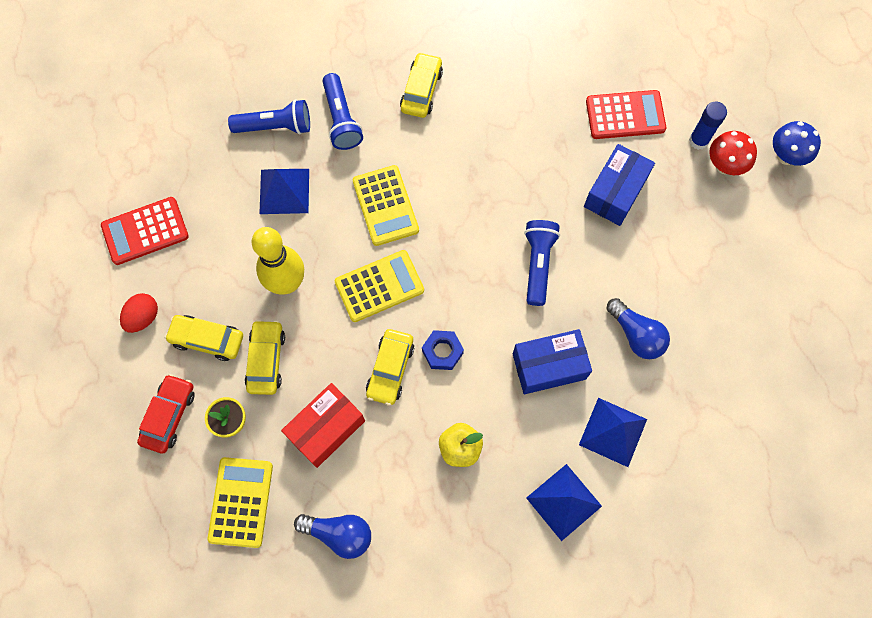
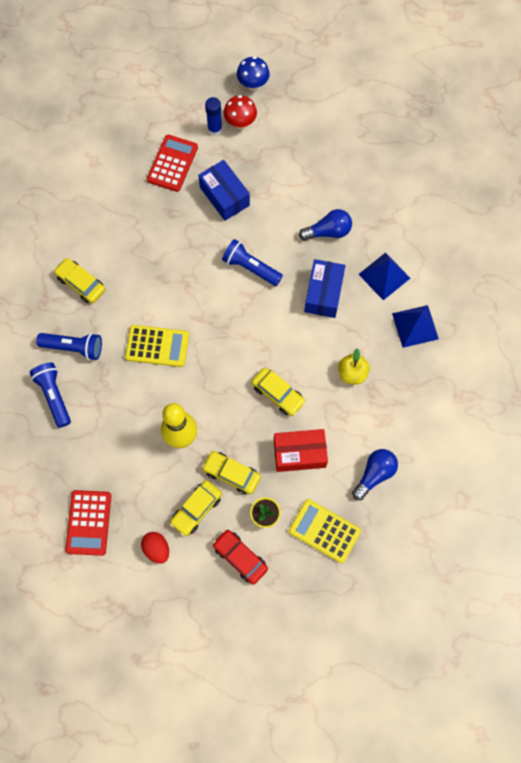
camera: 65 degrees left, 0 degrees up
(275, 126) = (54, 395): blue flashlight -> blue flashlight turned 45 degrees counterclockwise
(284, 191) = (109, 410): blue pyramid -> none
(326, 428) = (299, 453): red box -> red box turned 75 degrees counterclockwise
(379, 286) = (215, 376): yellow calculator -> none
(442, 352) = (282, 355): blue nut -> none

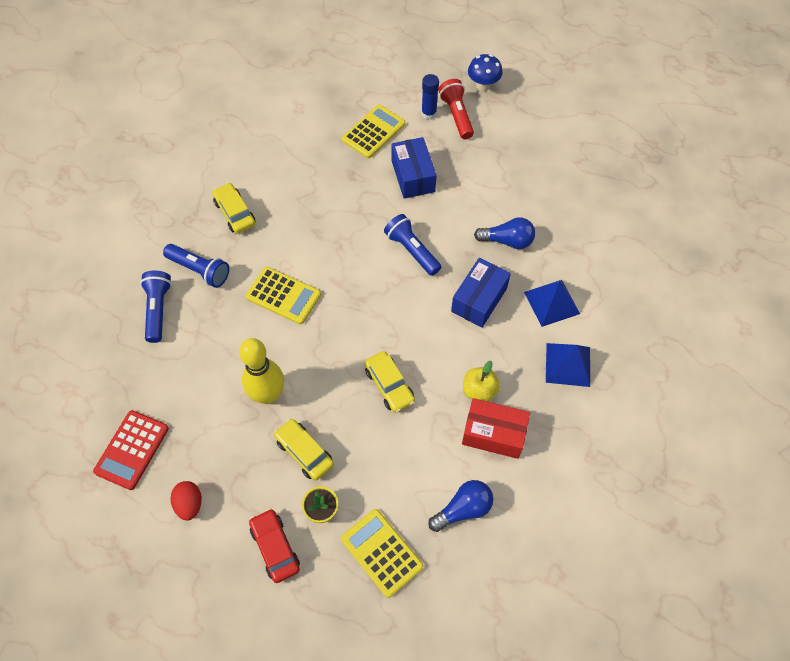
camera: 20 degrees right, 10 degrees down
(172, 163) = (373, 132): red calculator -> yellow calculator
(196, 509) = (250, 476): yellow car -> none
(240, 123) = (456, 115): red mushroom -> red flashlight
(299, 453) = (387, 456): red box -> red box (493, 434)

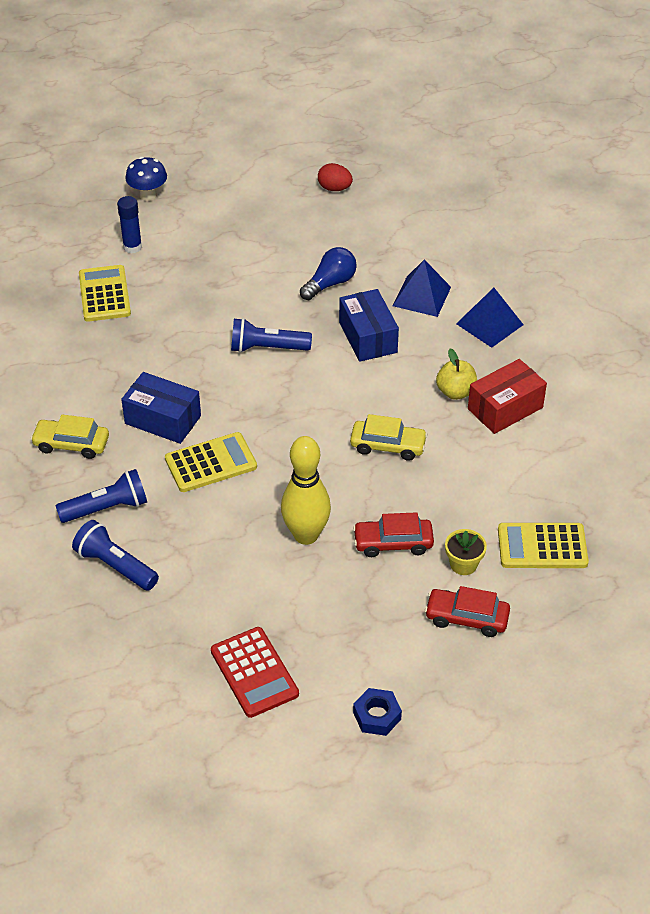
camera: 50 degrees left, 15 degrees down
(149, 550) = (377, 716): none -> blue nut
(189, 504) = (360, 658): red egg -> red egg (334, 188)
(304, 452) = (393, 543): yellow car -> red car
(413, 176) = (188, 299): blue box -> blue box (163, 420)
(456, 115) = (158, 231): red flashlight -> none
(463, 509) = (554, 470): blue light bulb -> none

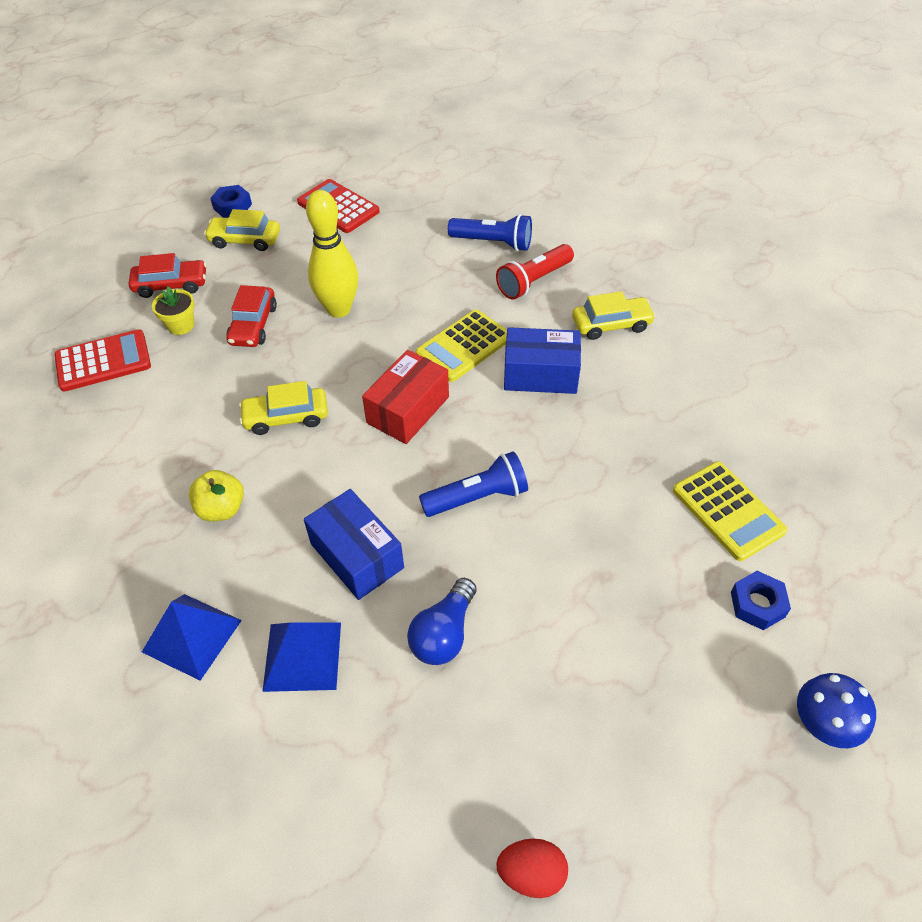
camera: 160 degrees right, 5 degrees up
(107, 508) = (533, 281): blue flashlight -> red flashlight
(132, 247) = (757, 604): blue glue stick -> blue nut
(375, 656) = (245, 240): none -> yellow car
(393, 543) = (253, 325): red car -> red car turned 120 degrees clockwise
(505, 408) = (156, 505): red box -> red box (408, 410)
(542, 547) = (103, 361): yellow calculator -> red calculator

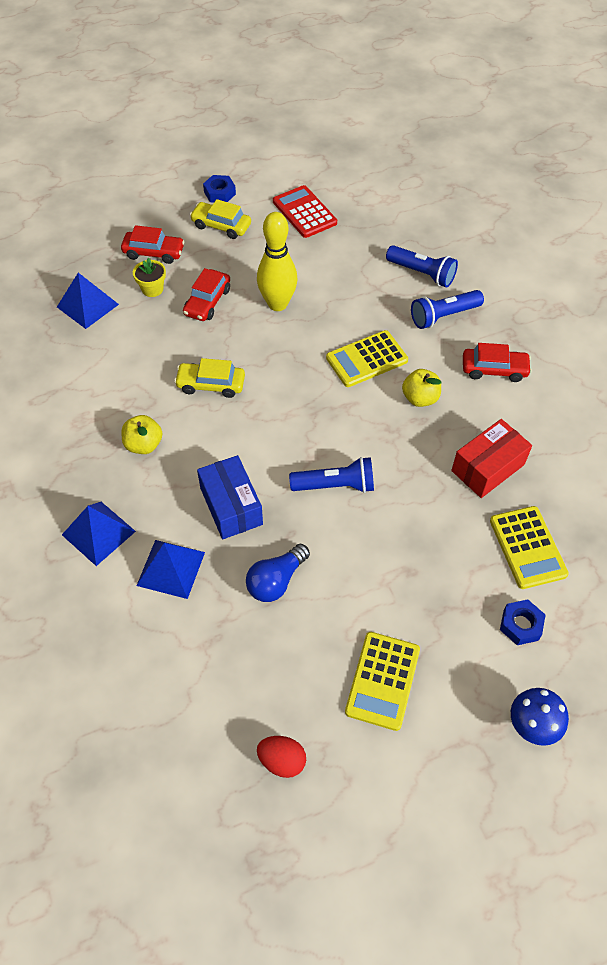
camera: 15 degrees right, 5 degrees up
(103, 361) = (87, 305): red calculator -> blue pyramid
(408, 410) = (305, 402): red box -> red box (488, 468)
(533, 281) = (443, 316): red flashlight -> blue flashlight
(540, 374) = (420, 398): blue box -> yellow apple
(611, 324) = (494, 369): yellow car -> red car
(621, 723) = (383, 680): none -> yellow calculator

